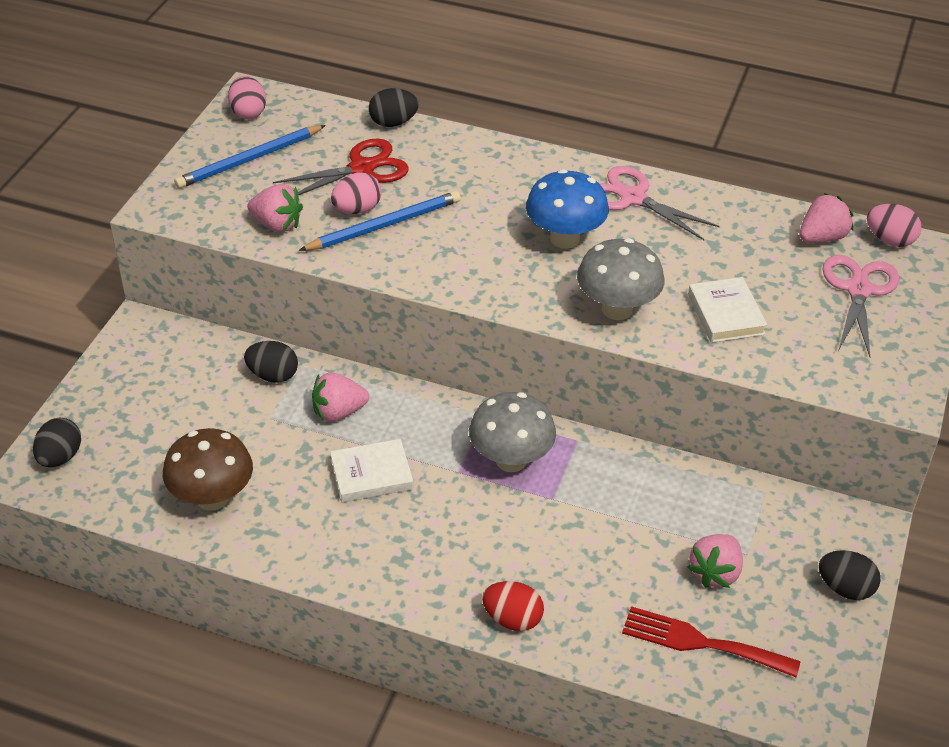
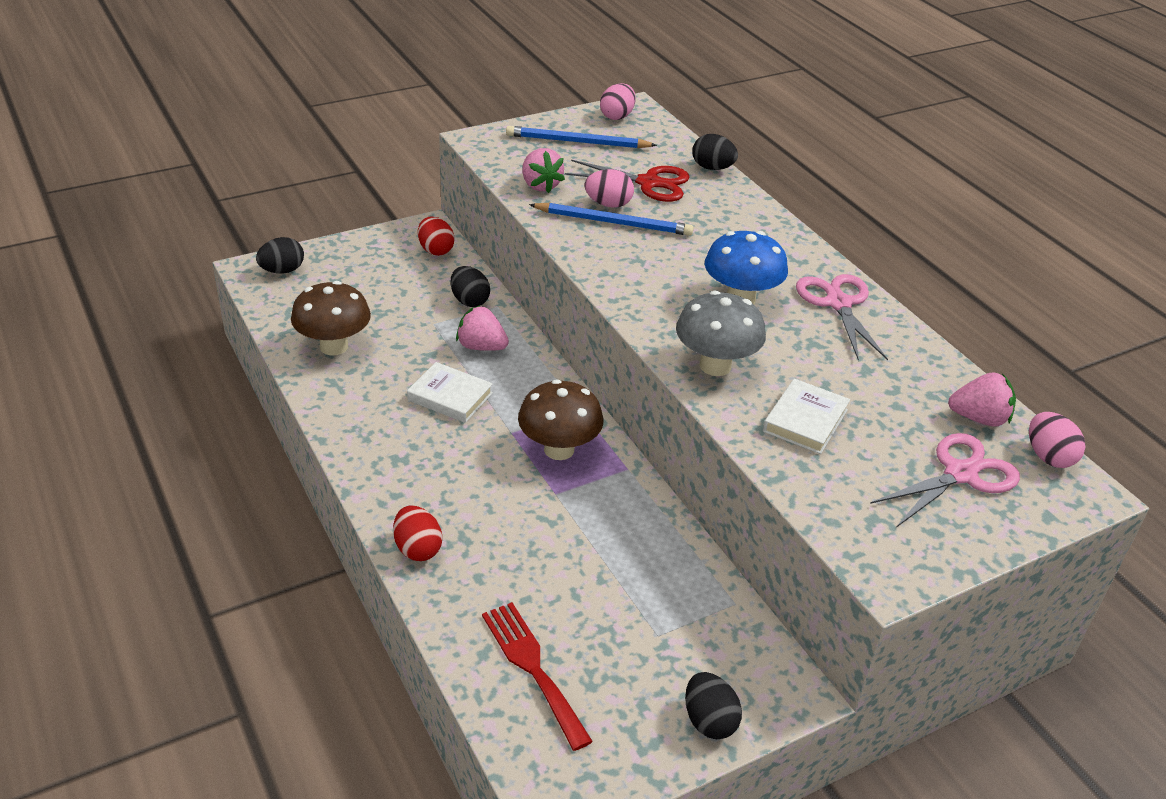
camera: 40 degrees right, 5 degrees down
(177, 344) = (435, 250): none -> red egg
(511, 460) = (559, 449): grey mushroom -> brown mushroom
(715, 572) = (612, 629): pink strawberry -> none

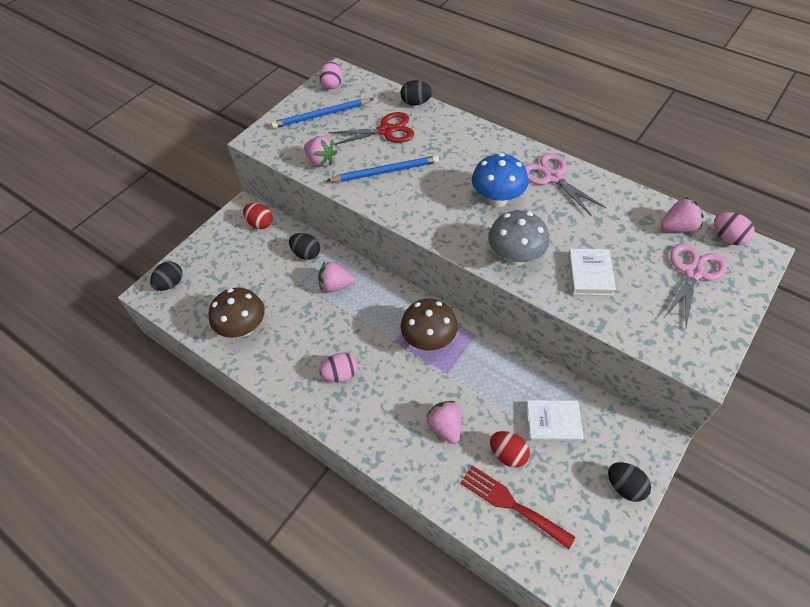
camera: 20 degrees left, 15 degrees up
(417, 549) = (392, 455): red egg -> red egg (508, 454)
(450, 397) = (340, 332): white book -> white book (553, 423)
(509, 549) = (445, 427): none -> pink strawberry
(608, 204) = (373, 158): pink egg -> pink egg (340, 374)

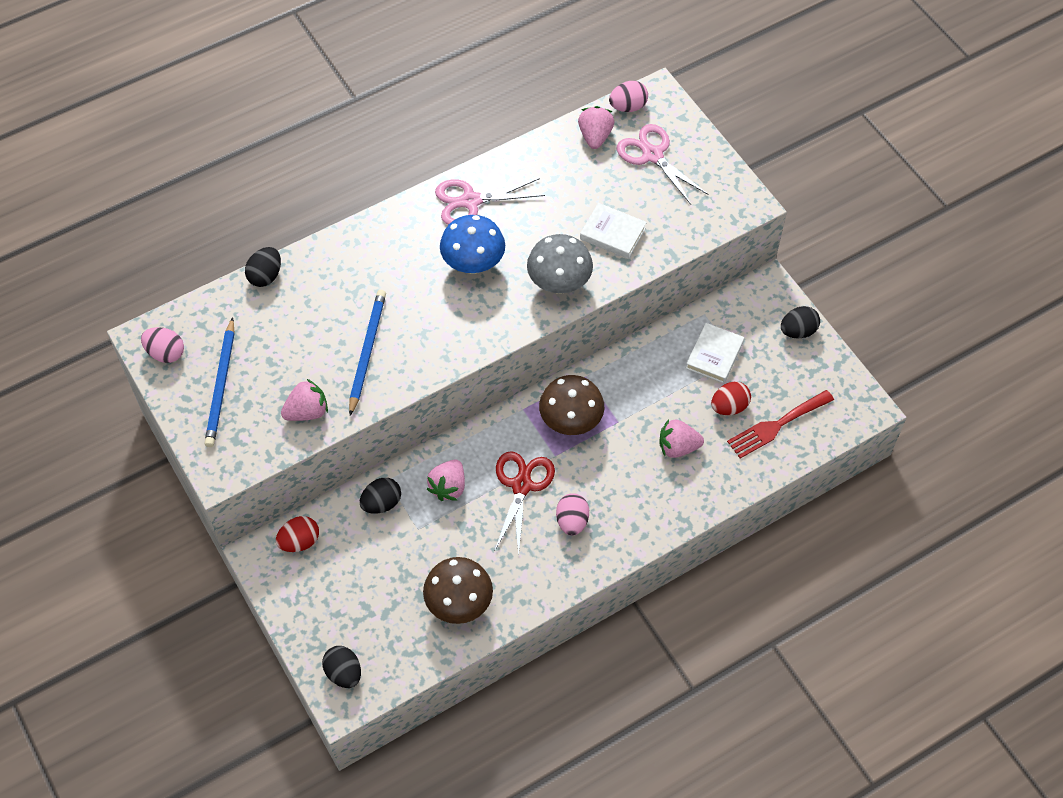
camera: 70 degrees left, 5 degrees up
(386, 131) = (296, 325): red scissors -> red scissors (521, 485)

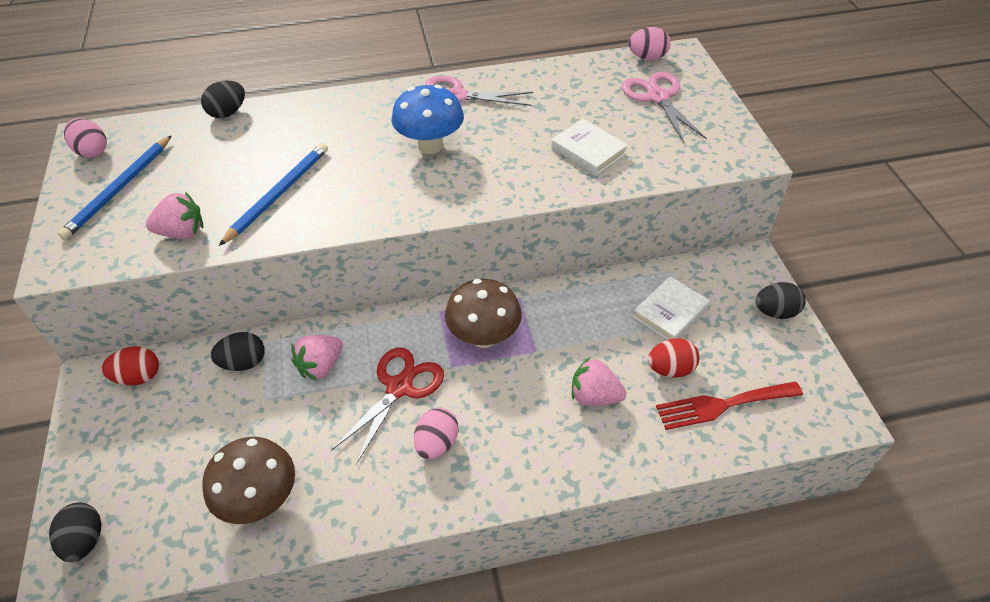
camera: 20 degrees right, 10 degrees down
(559, 283) = (510, 181): grey mushroom -> none
(595, 136) = (604, 73): pink strawberry -> none

